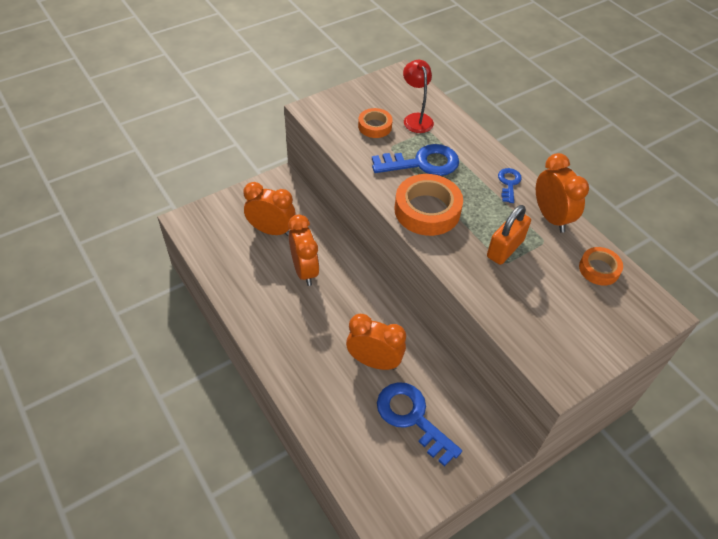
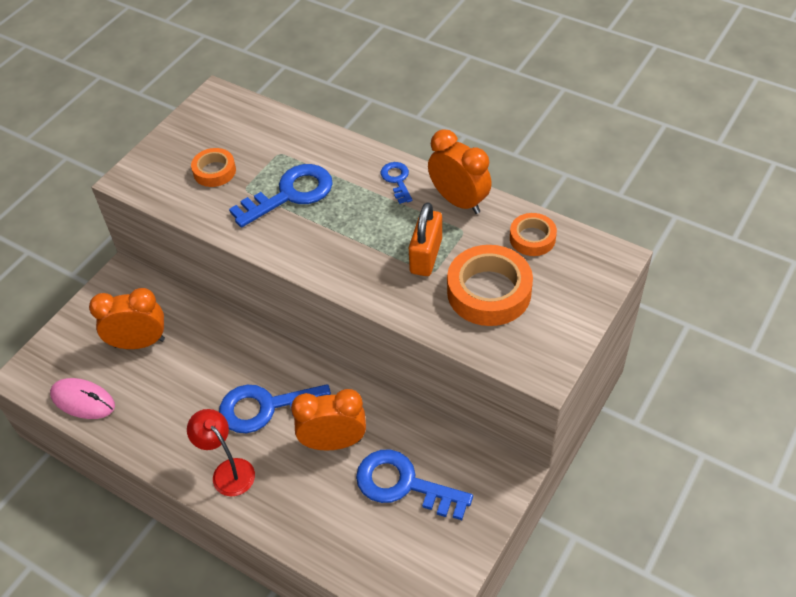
camera: 20 degrees left, 0 degrees up
(214, 254) = (83, 400): none -> pink mouse
(304, 270) = (203, 374): orange clock -> none
(337, 314) = (266, 408): none -> blue key
(416, 119) = (258, 144): red lamp -> red lamp (228, 471)
(427, 210) = (321, 247): orange tape -> orange tape (489, 292)

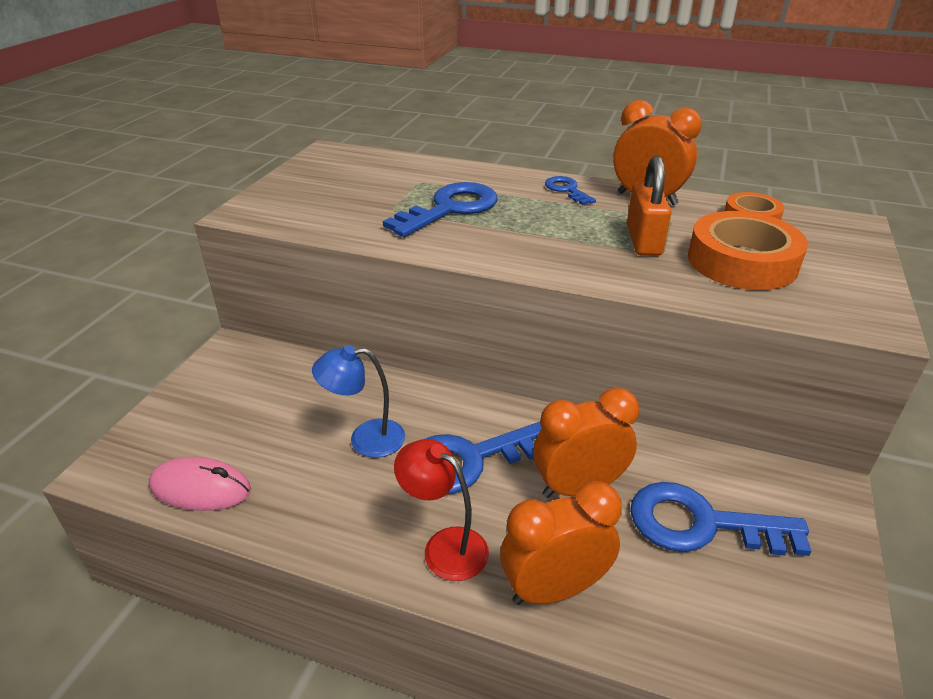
camera: 15 degrees left, 15 degrees down
(139, 343) = (270, 412): orange clock -> orange clock (554, 589)
(200, 378) = (365, 439): none -> blue lamp
(214, 171) = (349, 199): orange tape -> none

